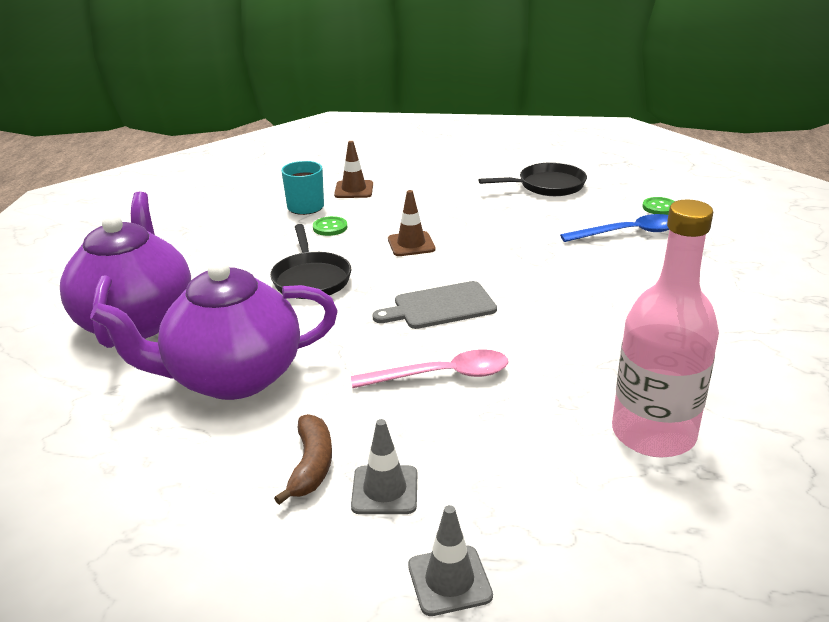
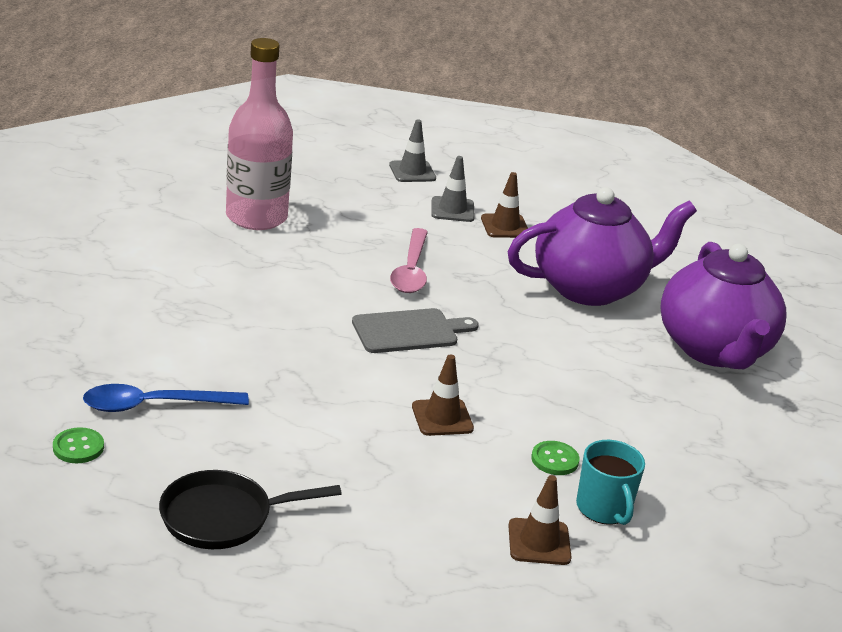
camera: 175 degrees right, 0 degrees up
(311, 278) = (554, 380): black pan -> none
(311, 466) = (505, 226): brown banana -> brown traffic cone
(441, 375) = (411, 270): pink spoon -> pink spoon turned 75 degrees counterclockwise

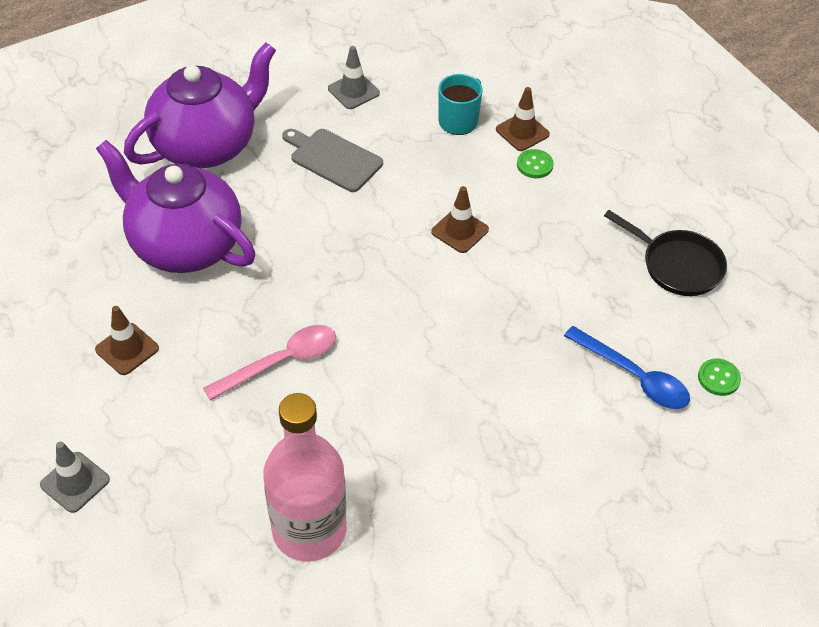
camera: 125 degrees left, 20 degrees up
(409, 331) = (376, 307): grey cutting board -> grey cutting board (333, 159)
(452, 210) = (131, 402): grey traffic cone -> grey traffic cone (353, 91)
(554, 460) = (438, 161): green button -> green button (534, 165)

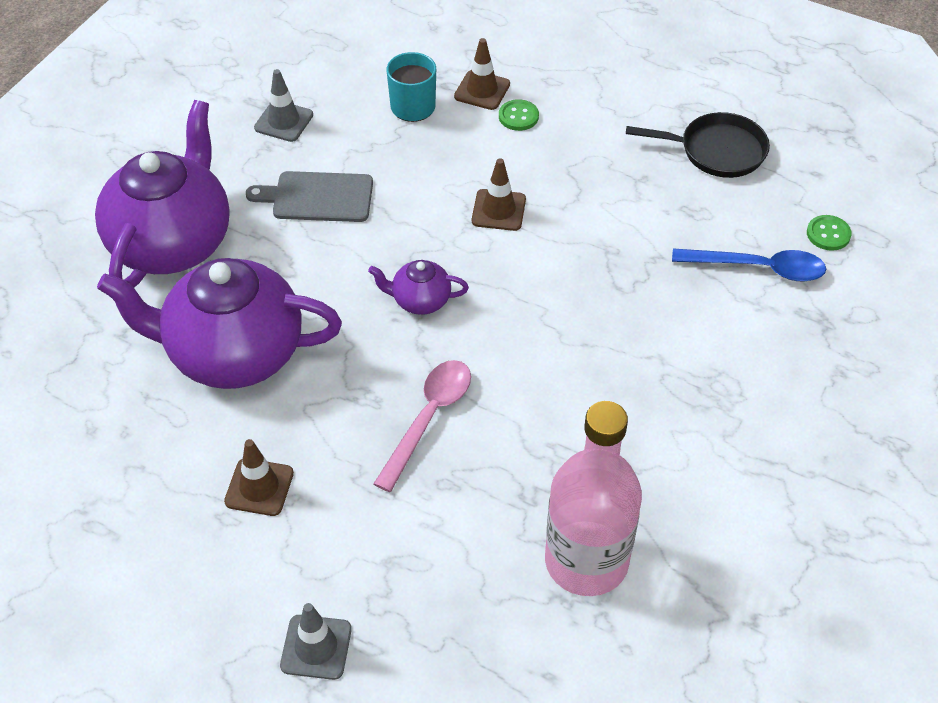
camera: 30 degrees left, 0 degrees up
(345, 271) = (420, 300): none -> purple teapot

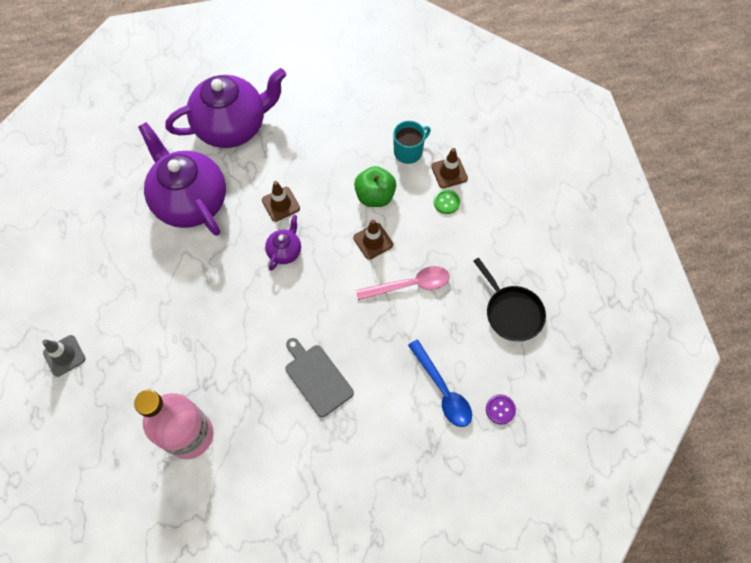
camera: 50 degrees right, 15 degrees up
(259, 487) = (127, 269): brown traffic cone -> brown traffic cone (281, 204)
(284, 121) = (346, 107): grey traffic cone -> none
(318, 197) = (311, 159): grey cutting board -> grey cutting board (317, 378)
(420, 300) = (285, 251): purple teapot -> purple teapot turned 60 degrees clockwise
(428, 418) = (218, 308): pink spoon -> pink spoon (409, 285)
(439, 171) = (375, 196): none -> green apple
(828, 234) = (500, 409): green button -> purple button

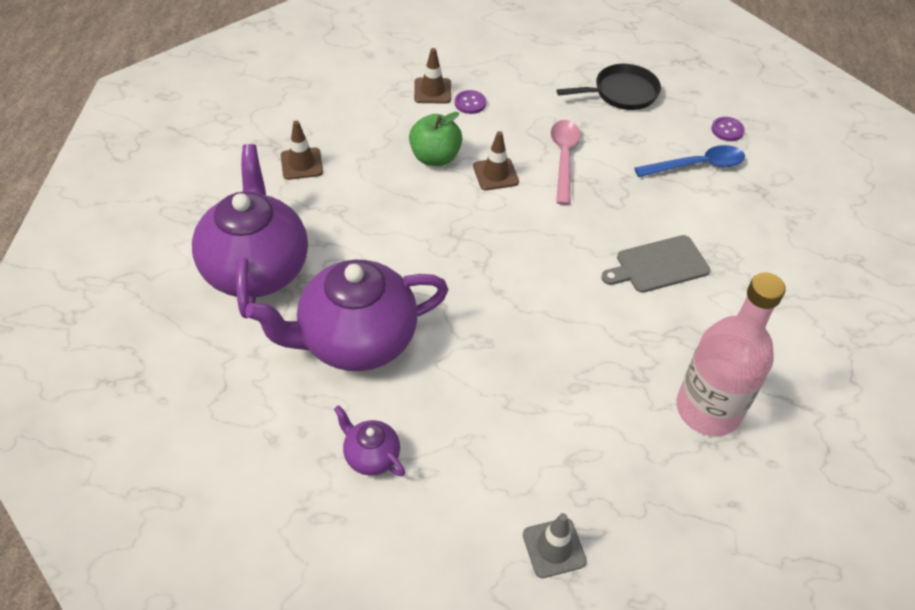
camera: 75 degrees left, 15 degrees down
(281, 204) = (406, 245): brown traffic cone -> brown traffic cone (301, 164)
(285, 251) = (477, 256): purple teapot -> purple teapot (371, 456)
(408, 151) = (387, 115): turquoise mug -> none
(446, 202) = (470, 103): green button -> purple button

